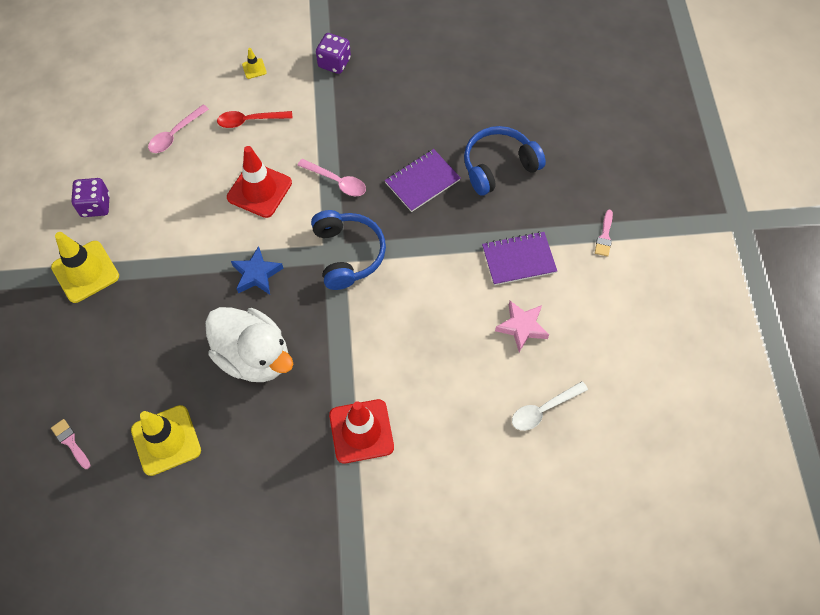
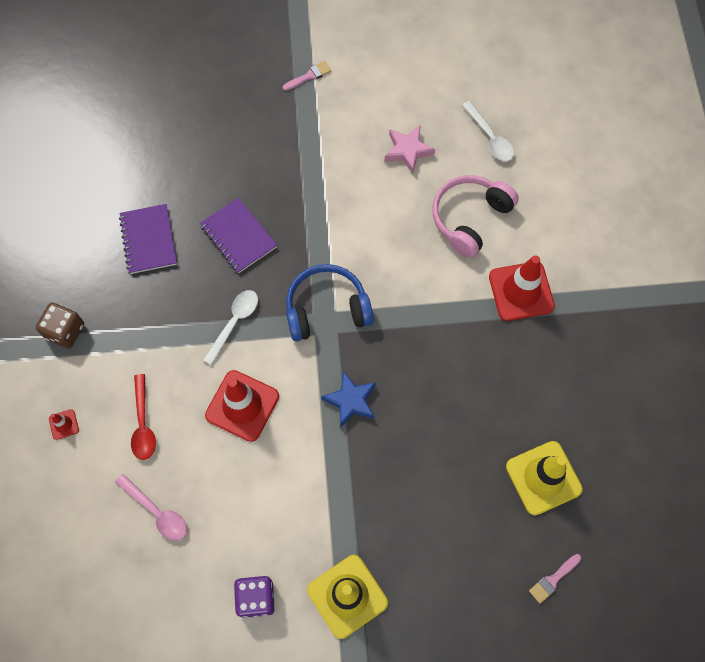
camera: 90 degrees left, 5 degrees up
(254, 68) = (64, 424): yellow traffic cone -> red traffic cone
(254, 356) = (447, 397): white duck -> none
(334, 62) = (65, 331): purple dice -> brown dice
(337, 181) = (234, 322): pink spoon -> white spoon
(445, 384) = (470, 218): none -> pink headphones
(498, 166) = (223, 163): blue headphones -> none
(518, 259) = (334, 150): purple notebook -> purple notebook (148, 240)
(604, 236) = (309, 76): pink brush -> pink brush turned 45 degrees counterclockwise

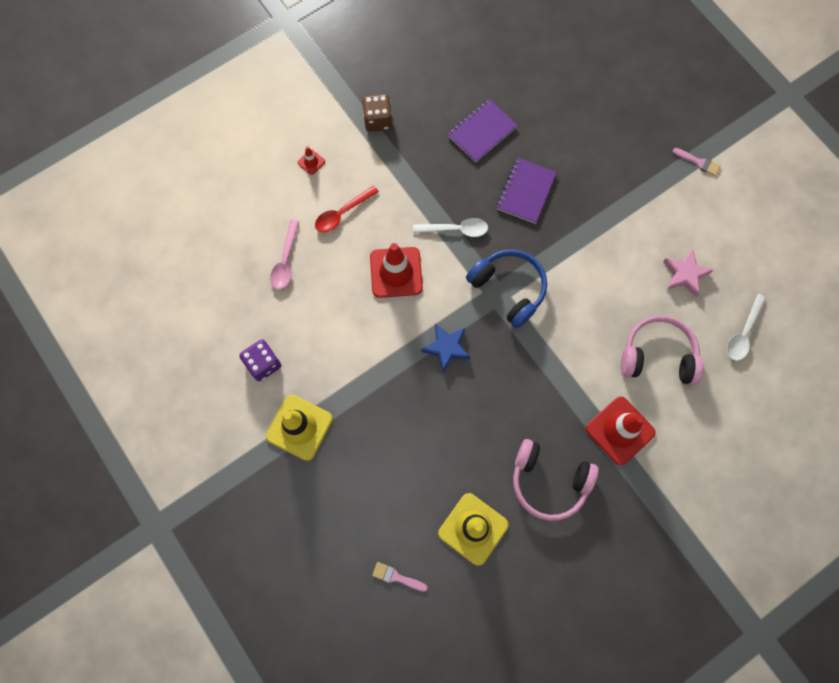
camera: 60 degrees right, 5 degrees up
(535, 381) = (549, 481): none -> pink headphones

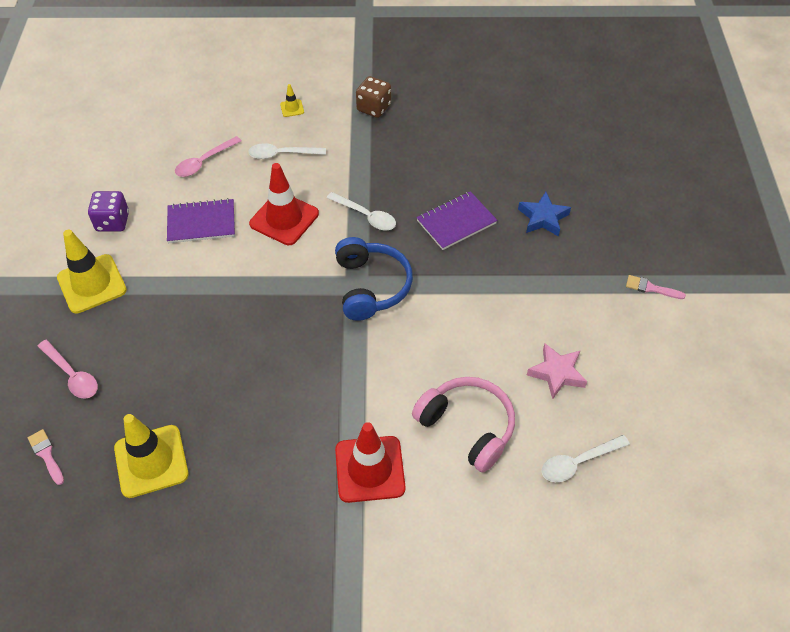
camera: 35 degrees right, 20 degrees down
(311, 162) = (292, 108): red traffic cone -> yellow traffic cone
(342, 213) = (281, 154): red spoon -> white spoon
(357, 508) = (72, 375): none -> pink spoon
(446, 348) = (272, 299): blue star -> blue star (543, 218)
(482, 131) = (456, 159): purple notebook -> purple notebook (201, 223)
(549, 481) = (259, 468): pink headphones -> none
(698, 162) = (651, 288): pink brush -> pink brush turned 135 degrees clockwise

